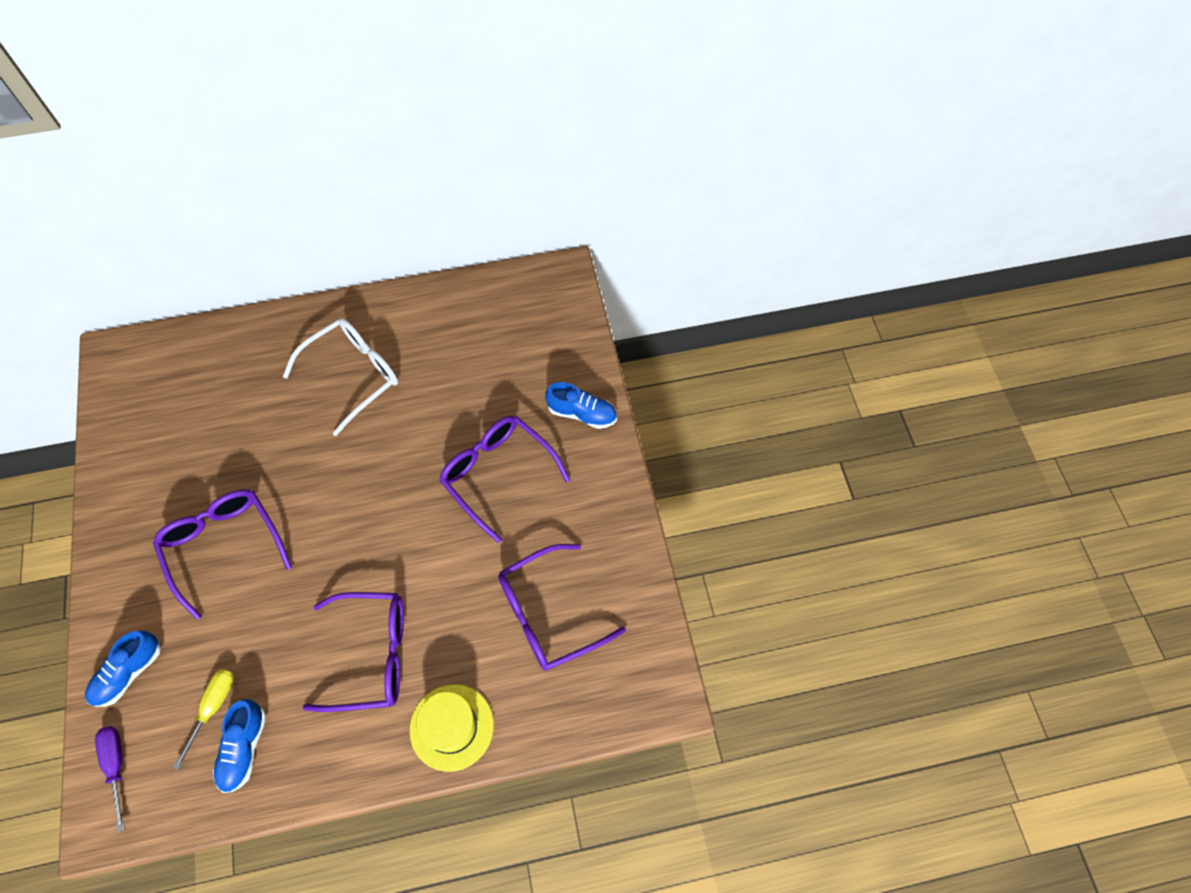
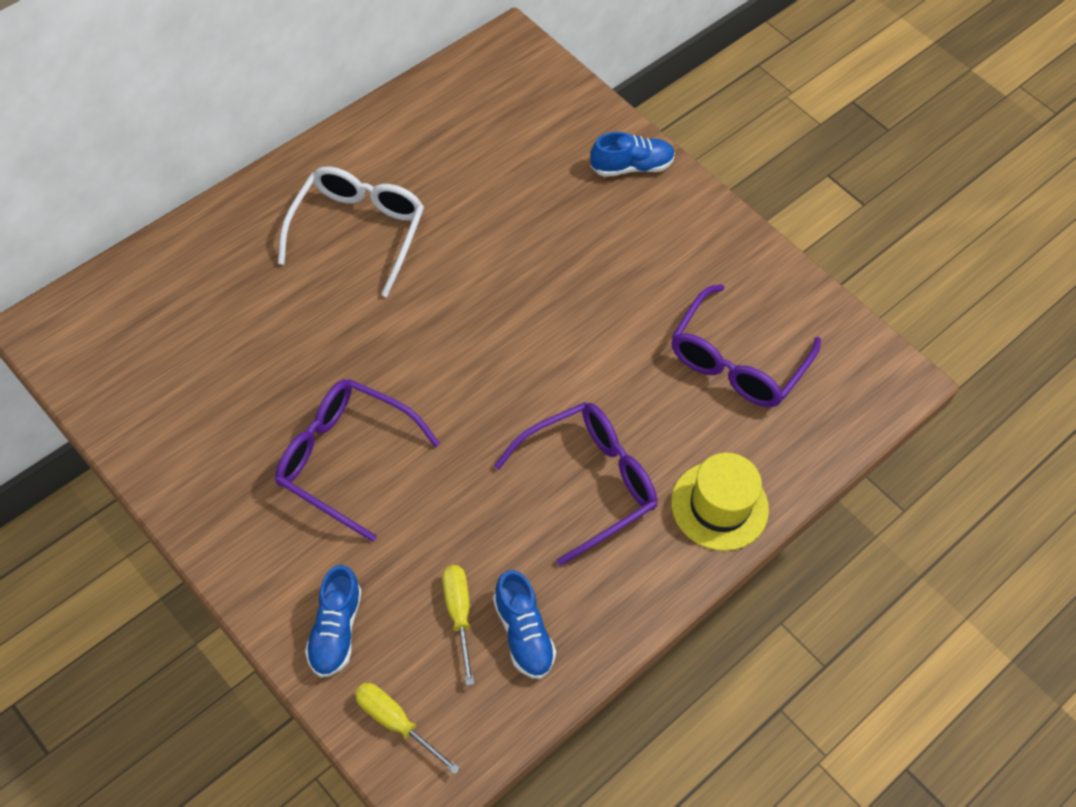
camera: 35 degrees left, 5 degrees down
(116, 765) = (395, 722): purple screwdriver -> yellow screwdriver
(497, 474) = (588, 259): purple glasses -> none

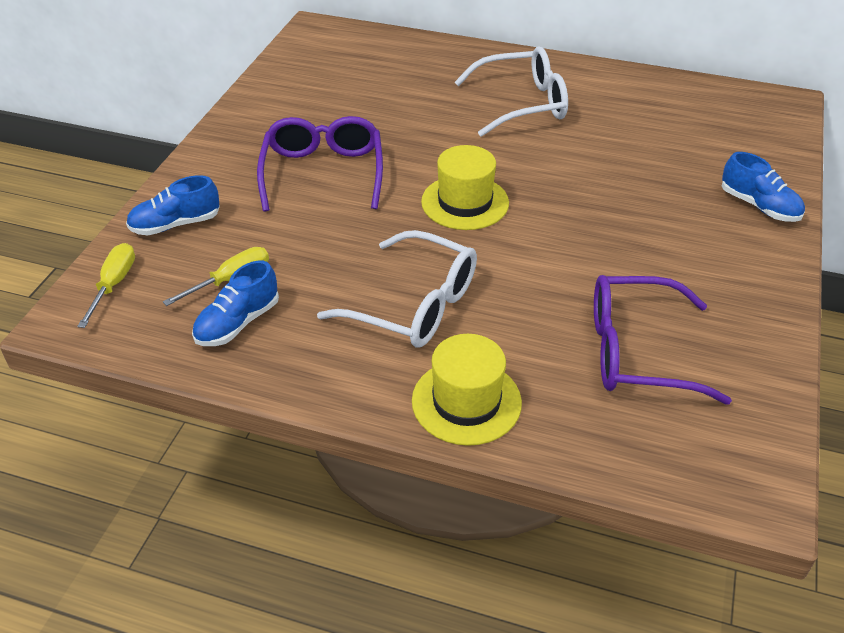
camera: 65 degrees right, 15 degrees down
(477, 368) = (465, 202): none -> yellow hat
(589, 482) = (415, 305): purple glasses -> white glasses

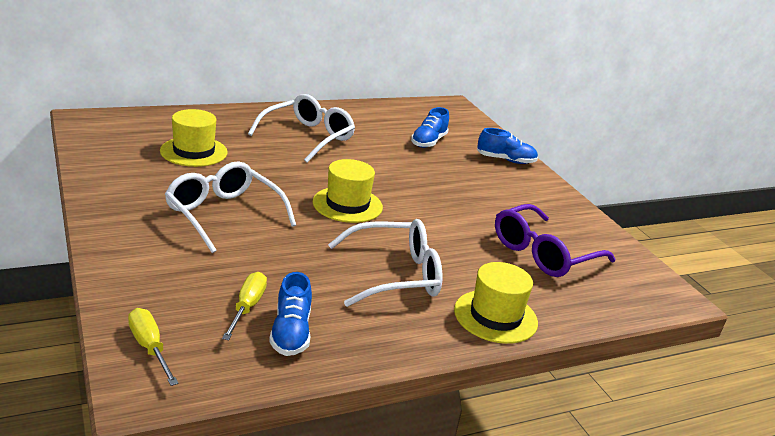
camera: 45 degrees left, 15 degrees down
(176, 224) = (147, 286): blue shoe -> blue shoe (428, 142)
(323, 172) = (223, 214): purple glasses -> white glasses
(376, 91) = (194, 152): none -> yellow hat

